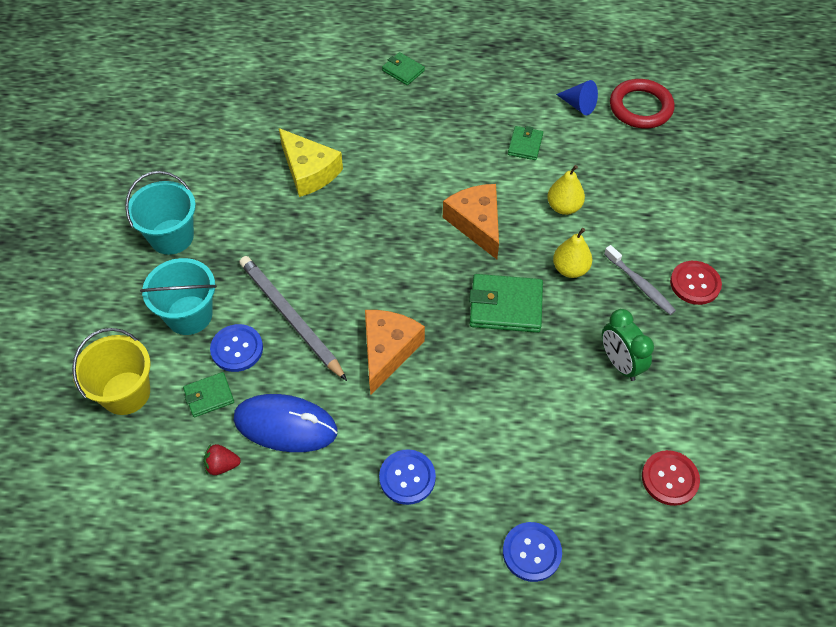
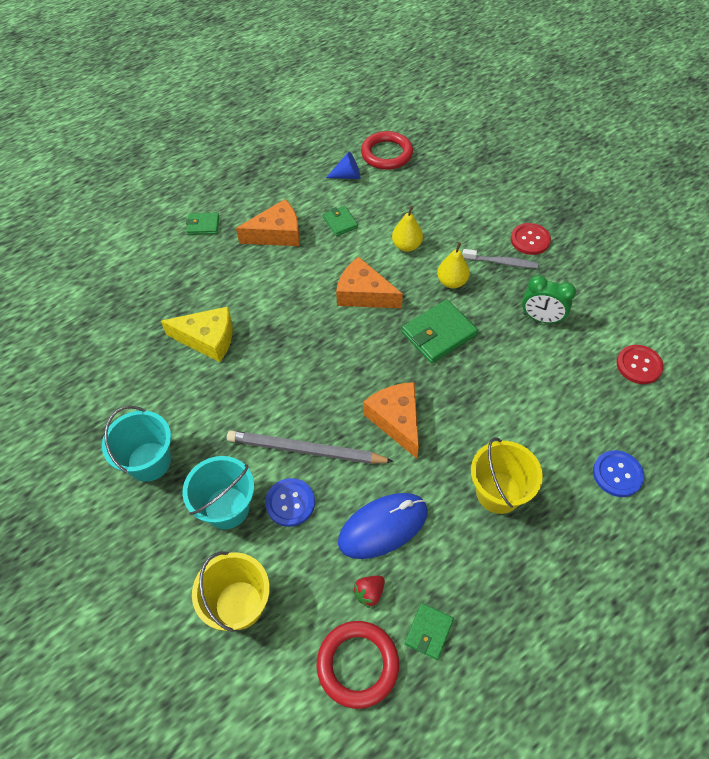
camera: 40 degrees left, 0 degrees up
(159, 508) = (357, 664): none -> red ring
(209, 396) = (306, 553): green wallet -> green wallet (428, 632)
(407, 477) = (498, 492): blue button -> yellow bucket
(457, 118) = (277, 234): none -> orange cheese

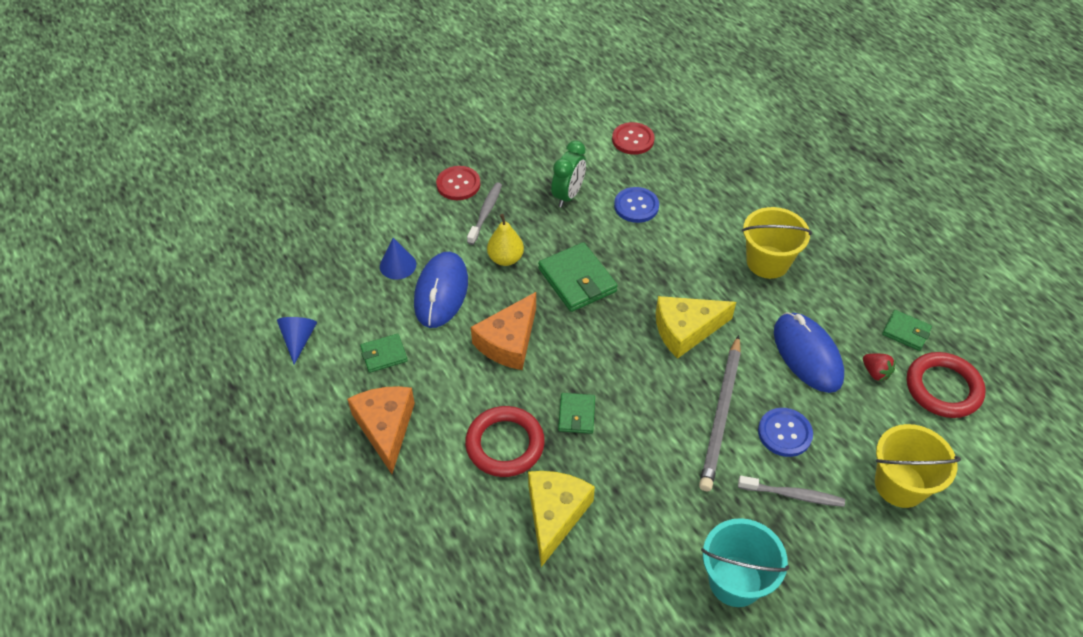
camera: 85 degrees left, 5 degrees down
(203, 225) = (344, 521): green wallet -> green wallet (576, 415)
(227, 508) = (793, 495): turquoise bucket -> grey toothbrush
(386, 154) = (271, 293): red ring -> red ring (505, 444)
(396, 420) = (686, 330): orange cheese -> yellow cheese
(406, 246) = (441, 292): yellow pear -> blue mouse
(429, 216) = (398, 265): none -> blue cone
(617, 474) = (747, 179): blue button -> blue button (636, 206)

